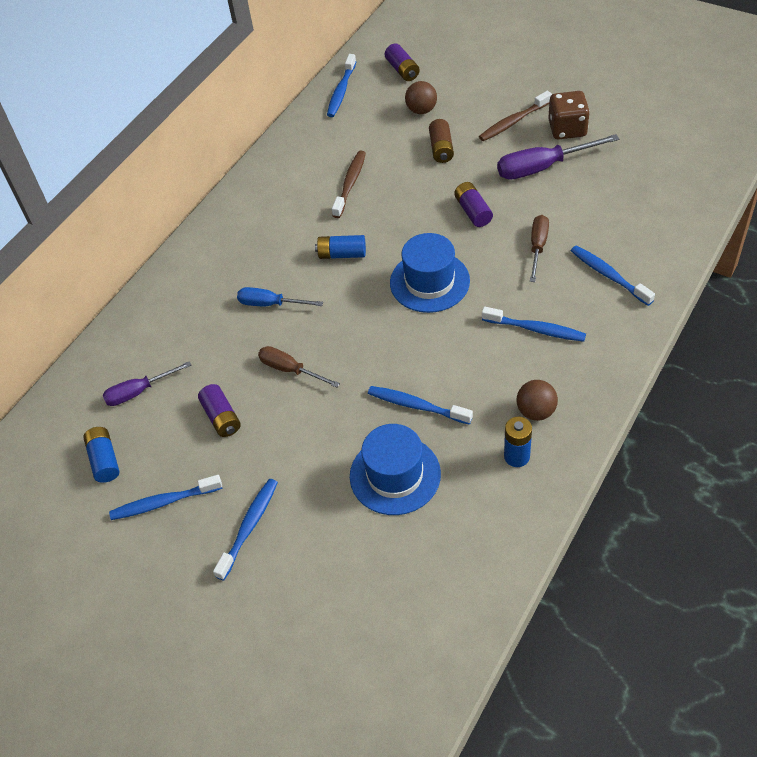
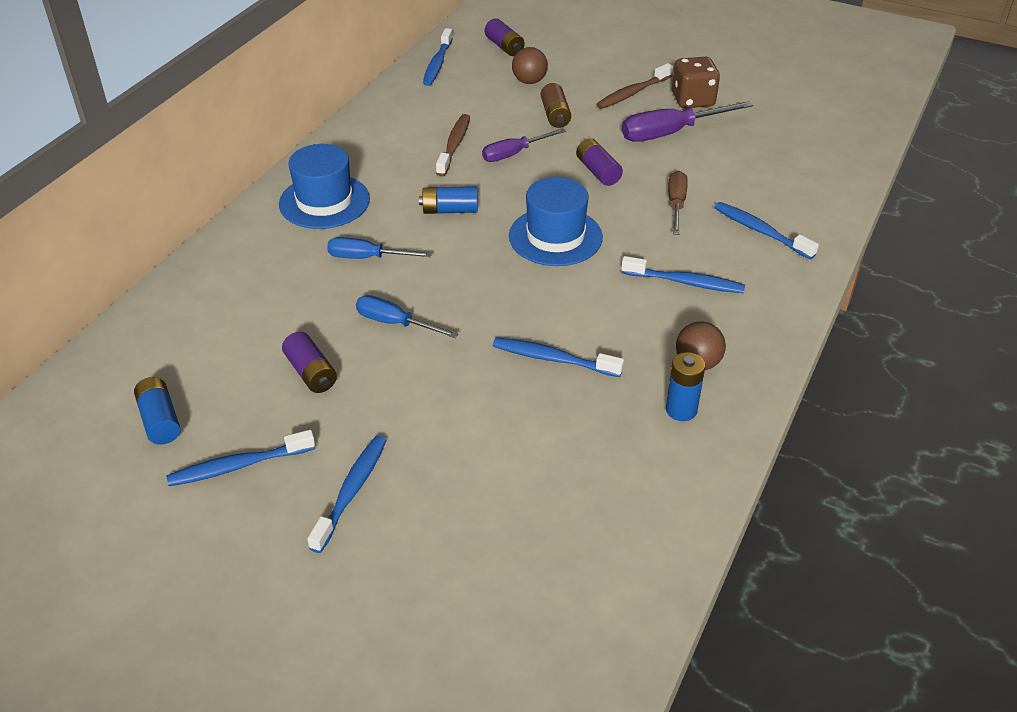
camera: 10 degrees left, 10 degrees down
(139, 391) = (205, 347): purple screwdriver -> purple screwdriver (514, 154)
(290, 370) = (395, 323): brown screwdriver -> blue screwdriver
(395, 475) = (534, 431): blue hat -> blue hat (324, 201)

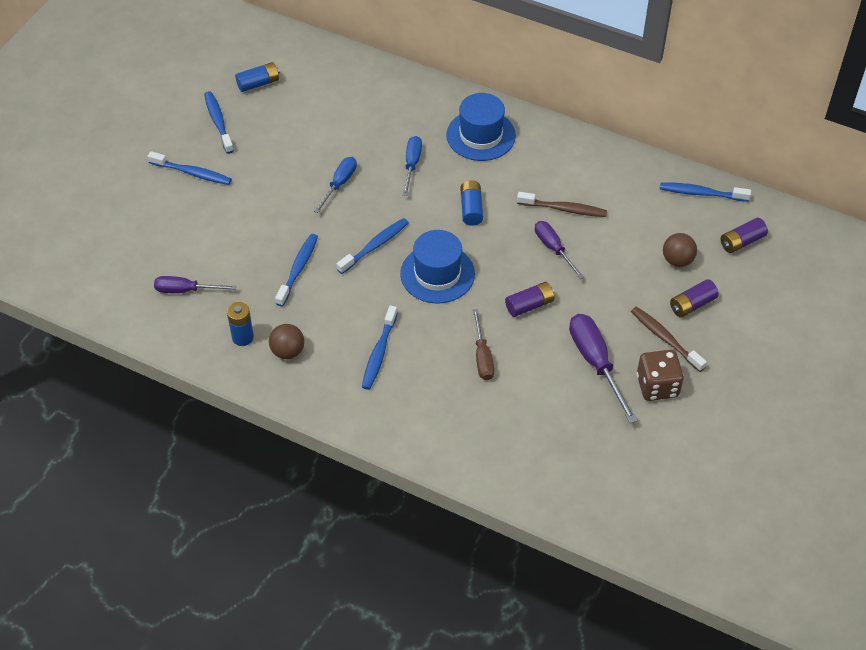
camera: 90 degrees right, 10 degrees up
(311, 373) = (293, 146): purple battery -> purple battery (692, 304)
(555, 115) = (619, 278): brown battery -> none
(601, 481) = (186, 290): none -> purple screwdriver
(676, 204) = (482, 356): brown screwdriver -> brown screwdriver turned 75 degrees clockwise
(760, 231) = (445, 412): blue toothbrush -> blue toothbrush (375, 246)

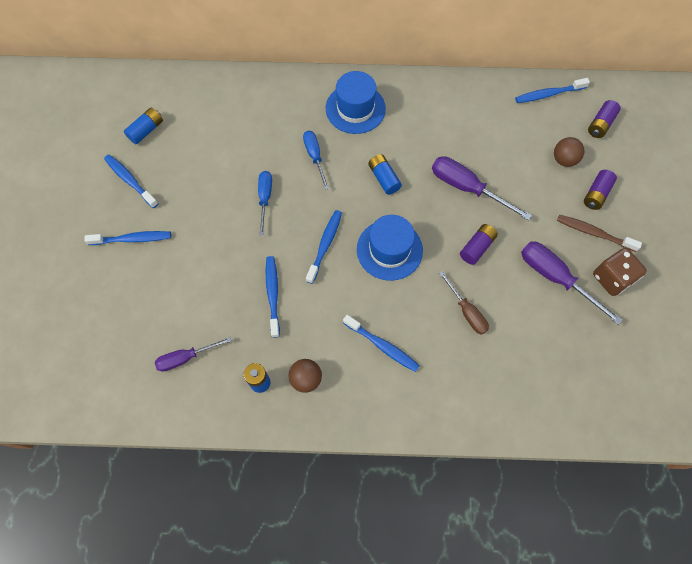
camera: 25 degrees left, 15 degrees up
(379, 353) = (382, 346): blue toothbrush -> blue toothbrush turned 45 degrees counterclockwise
(553, 249) = (467, 188): purple screwdriver -> purple screwdriver, size x1.56
(564, 209) = (455, 149): brown toothbrush -> none

